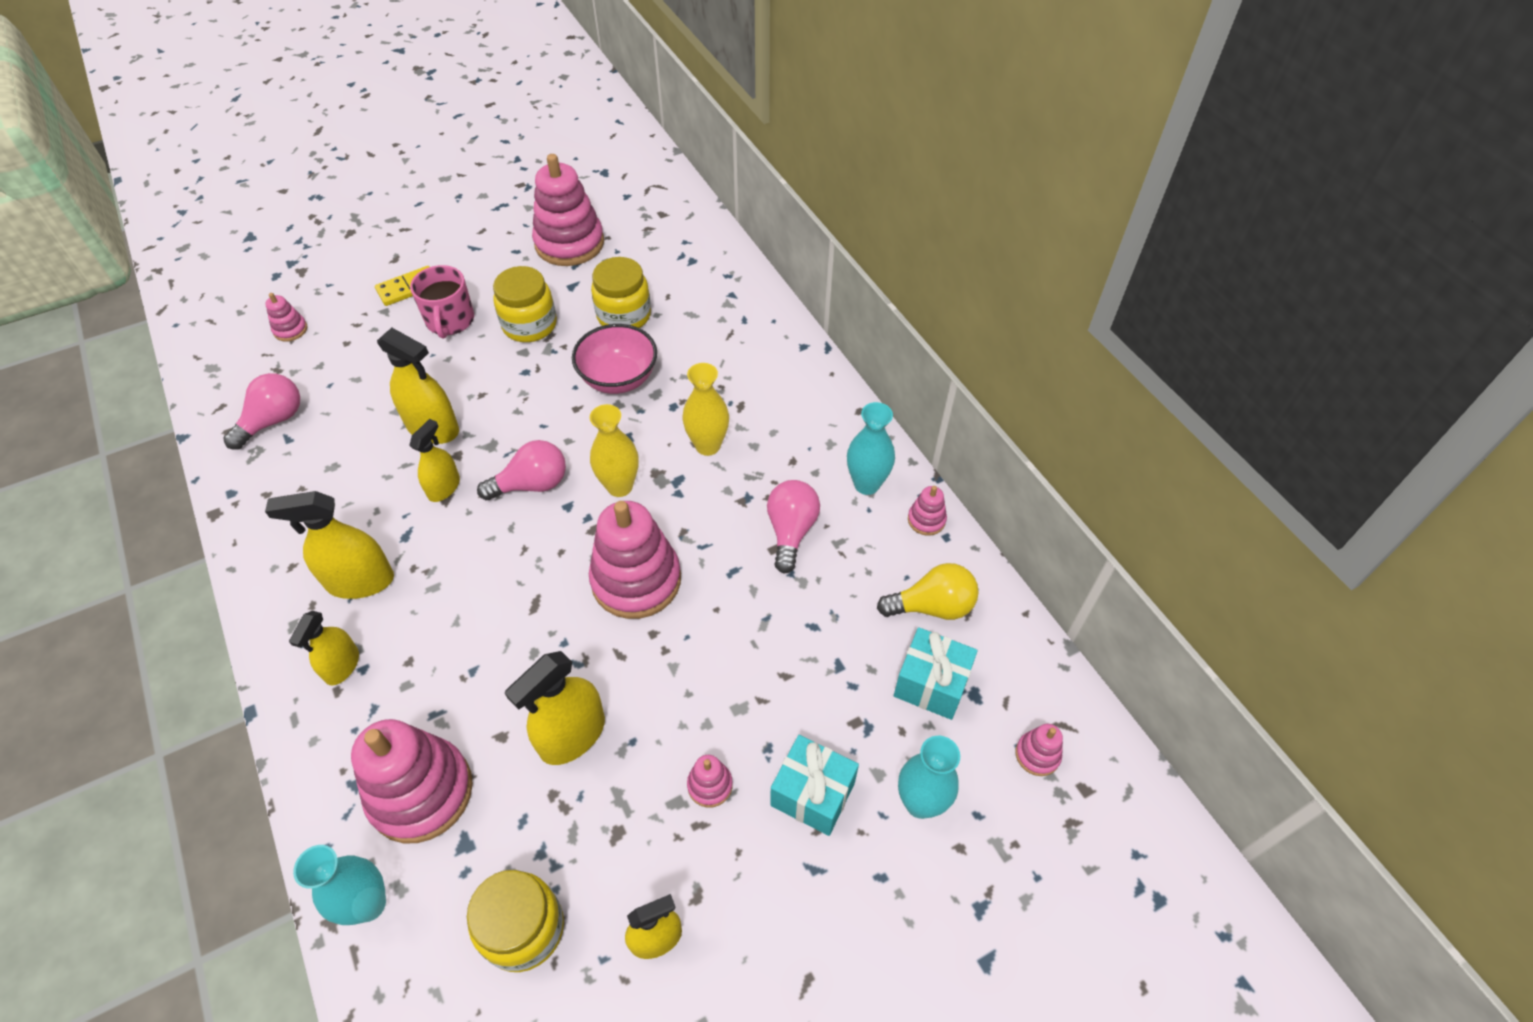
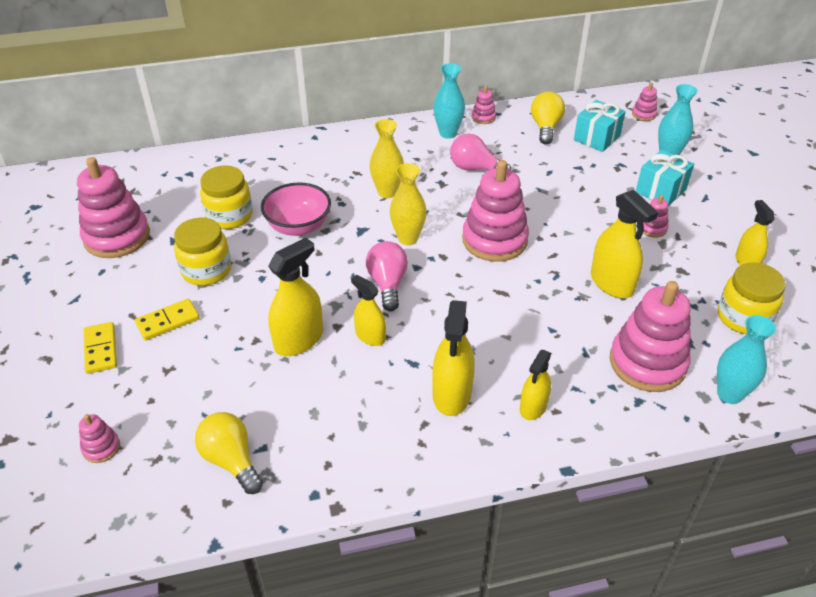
camera: 75 degrees left, 10 degrees down
(273, 421) = (231, 460): pink light bulb -> yellow light bulb
(342, 666) = (533, 407): yellow spray bottle -> yellow spray bottle turned 90 degrees clockwise
(450, 321) = (168, 321): pink mug -> yellow domino

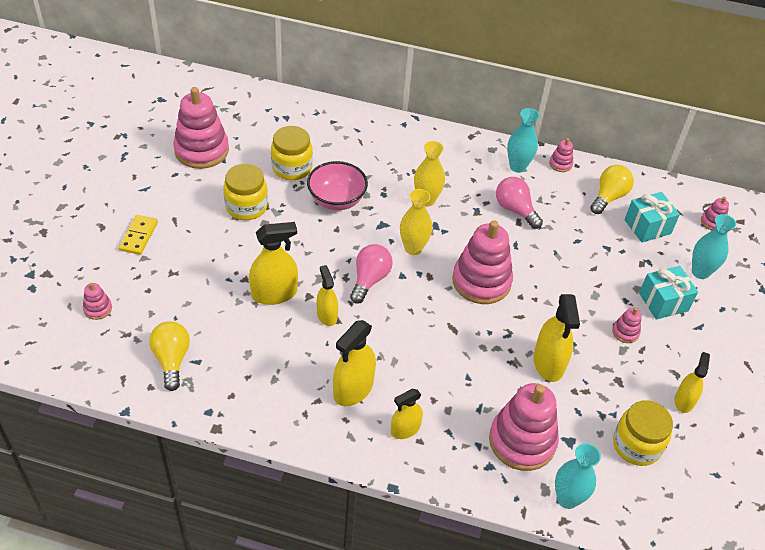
camera: 25 degrees right, 5 degrees up
(168, 321) = (195, 236): yellow domino -> none

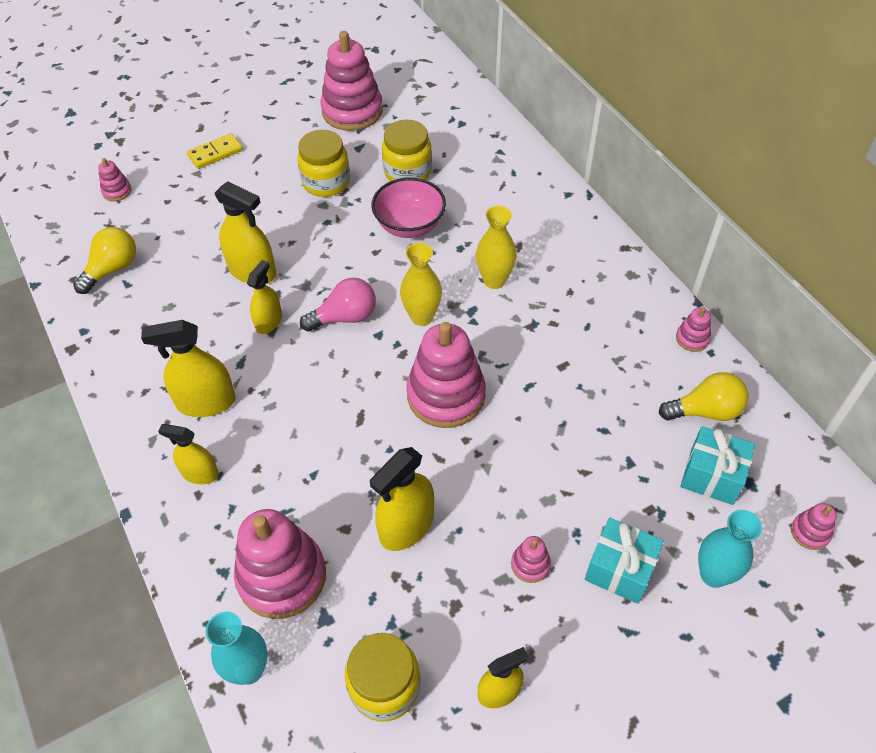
camera: 50 degrees right, 5 degrees up
(515, 210) = (575, 351): pink light bulb -> none
(517, 167) = (637, 310): turquoise vase -> none

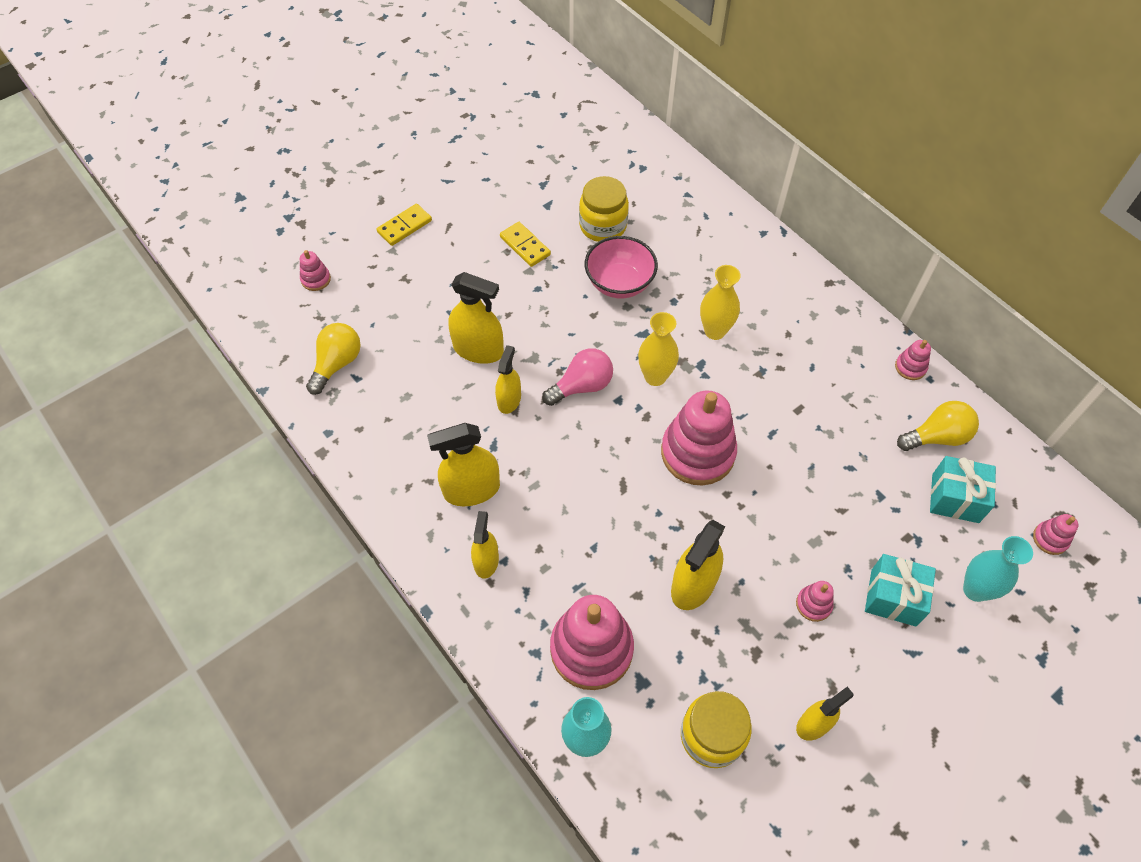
camera: 10 degrees left, 5 degrees up
(200, 473) = (486, 561): yellow spray bottle -> yellow spray bottle turned 90 degrees clockwise
(326, 182) = (525, 246): yellow jar -> yellow domino
(352, 111) = (530, 165): pink stacking toy -> none

